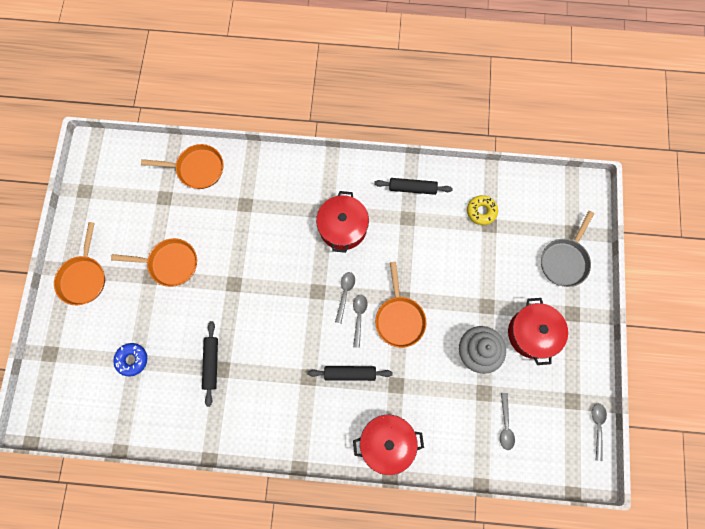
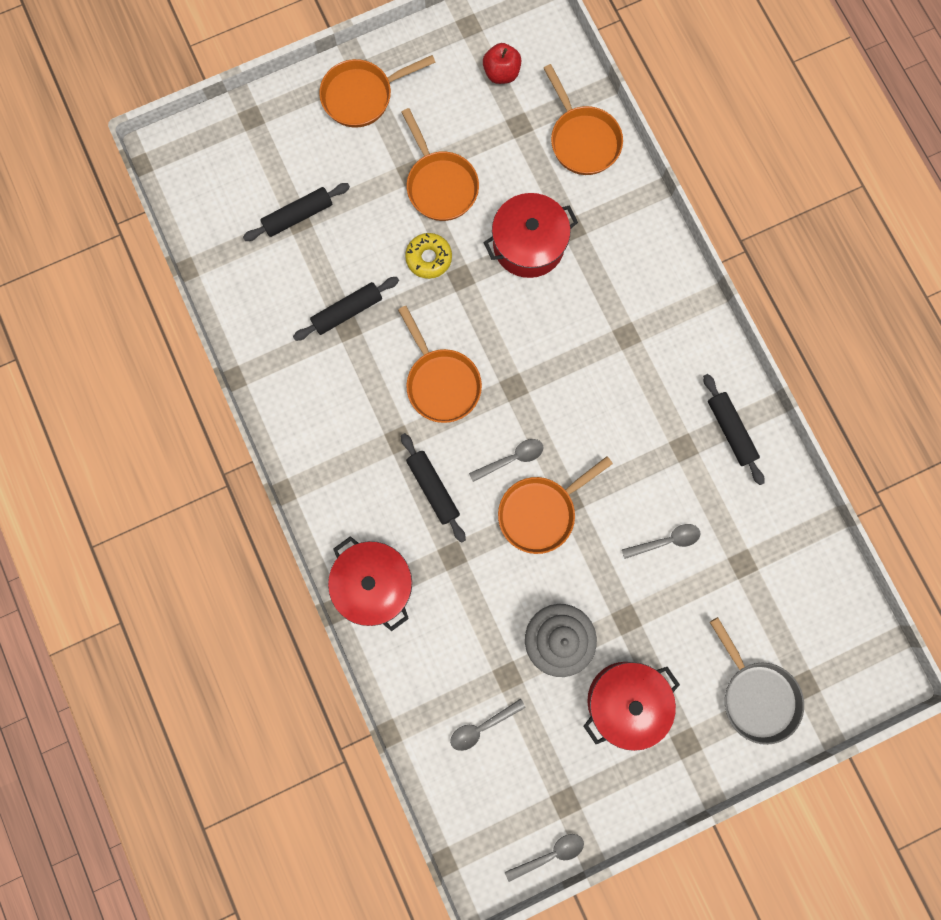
camera: 60 degrees right, 5 degrees up
(126, 190) = (501, 74): none -> red apple
(132, 360) = (298, 216): blue donut -> black rolling pin
(289, 332) = (441, 383): none -> orange pan
(342, 227) = (618, 370): red pot -> red pot (528, 244)
(345, 294) = (531, 423): grey spoon -> grey spoon (666, 541)
(481, 211) = (755, 542): yellow donut -> yellow donut (429, 258)
(564, 260) = (756, 695): grey pan -> grey pan turned 120 degrees counterclockwise

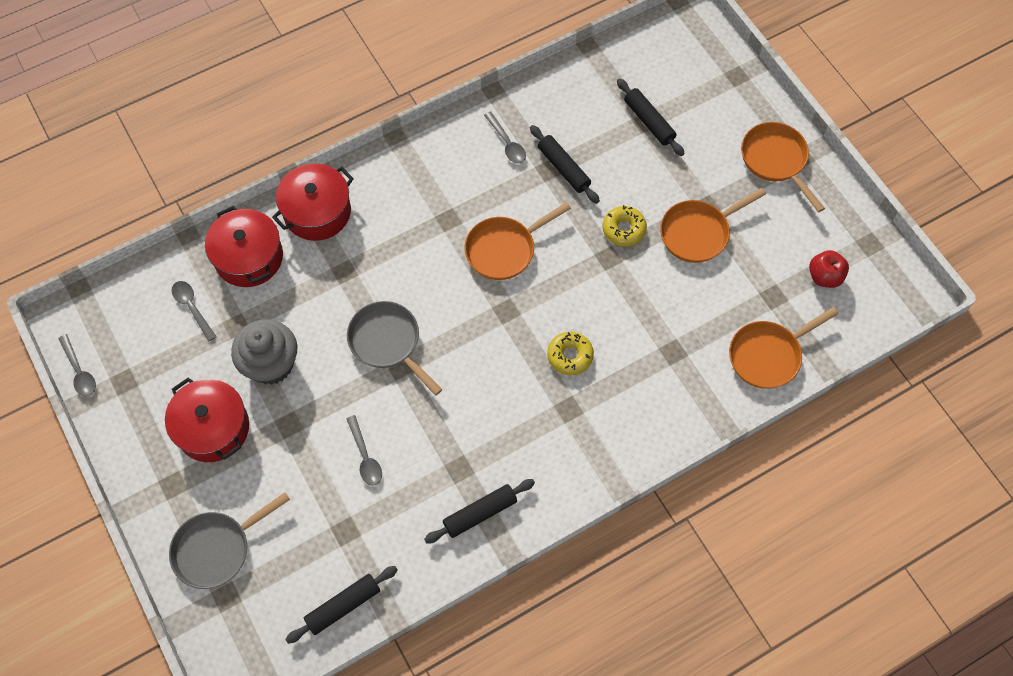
camera: 85 degrees right, 15 degrees down
(433, 488) = (405, 251): black rolling pin -> black rolling pin (343, 606)
(512, 459) = (437, 314): grey spoon -> grey spoon (507, 143)
(528, 244) = (650, 313): red pot -> red pot (249, 257)
(540, 512) = (387, 342): orange pan -> grey pan
(569, 328) = (570, 356): none -> yellow donut

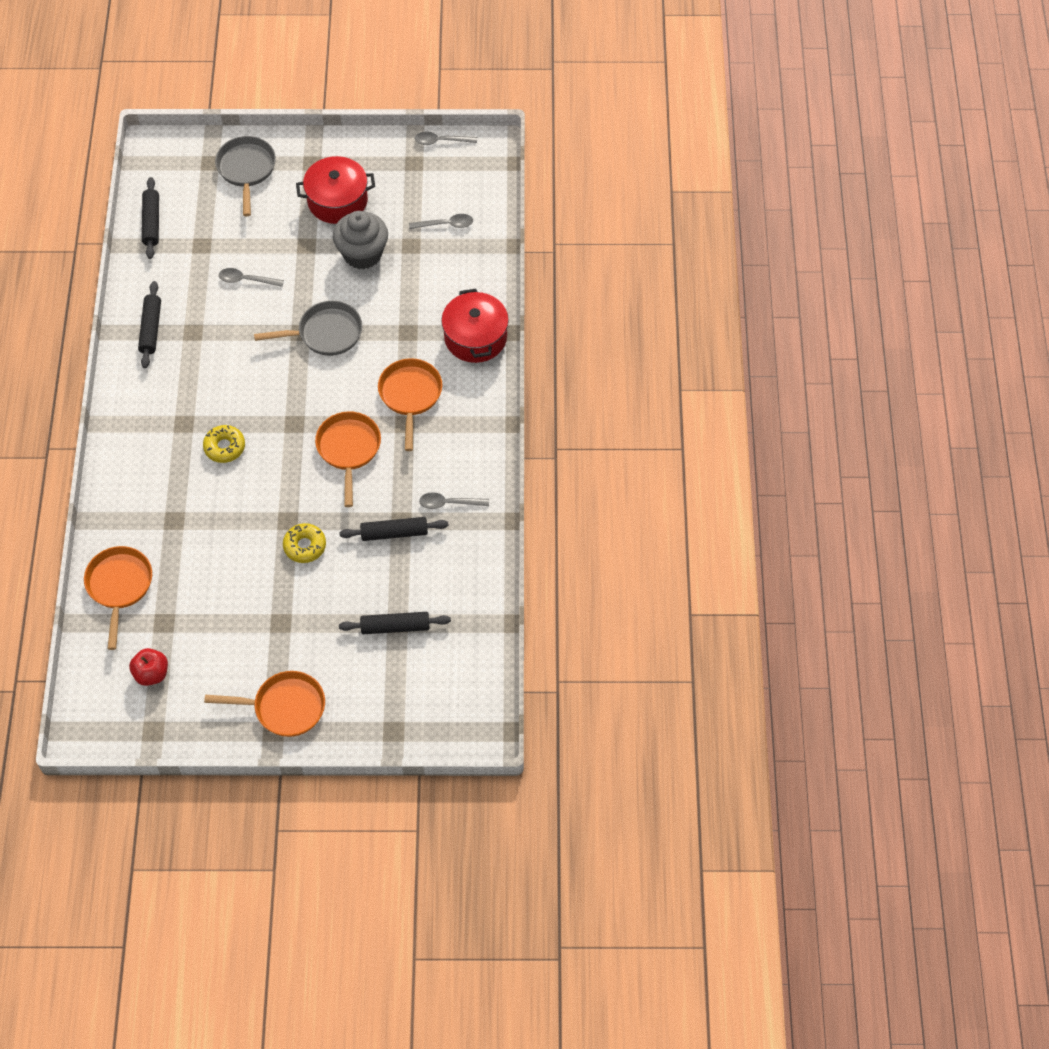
camera: 120 degrees right, 5 degrees down
(249, 257) = (465, 276): red pot -> none
(698, 233) = (261, 601): orange pan -> orange pan (410, 396)

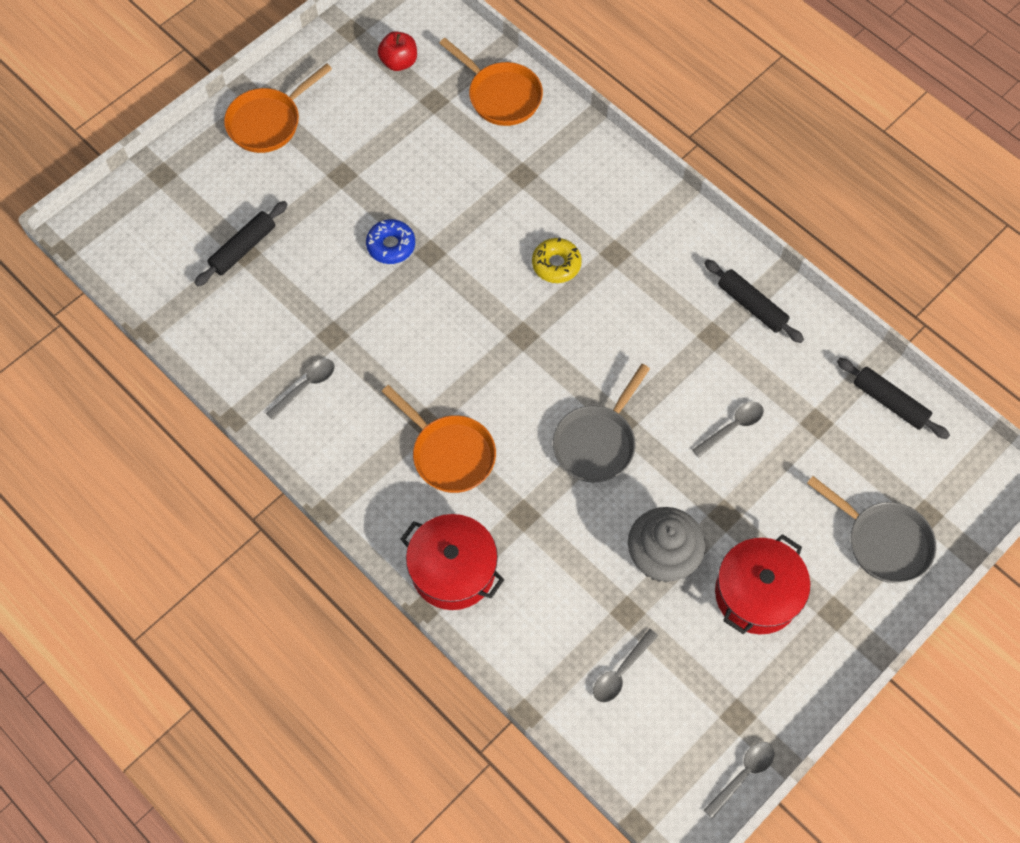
camera: 135 degrees right, 5 degrees up
(305, 546) = (391, 245): yellow donut -> blue donut
(348, 449) = (448, 355): orange pan -> none
(394, 533) = (327, 320): black rolling pin -> none

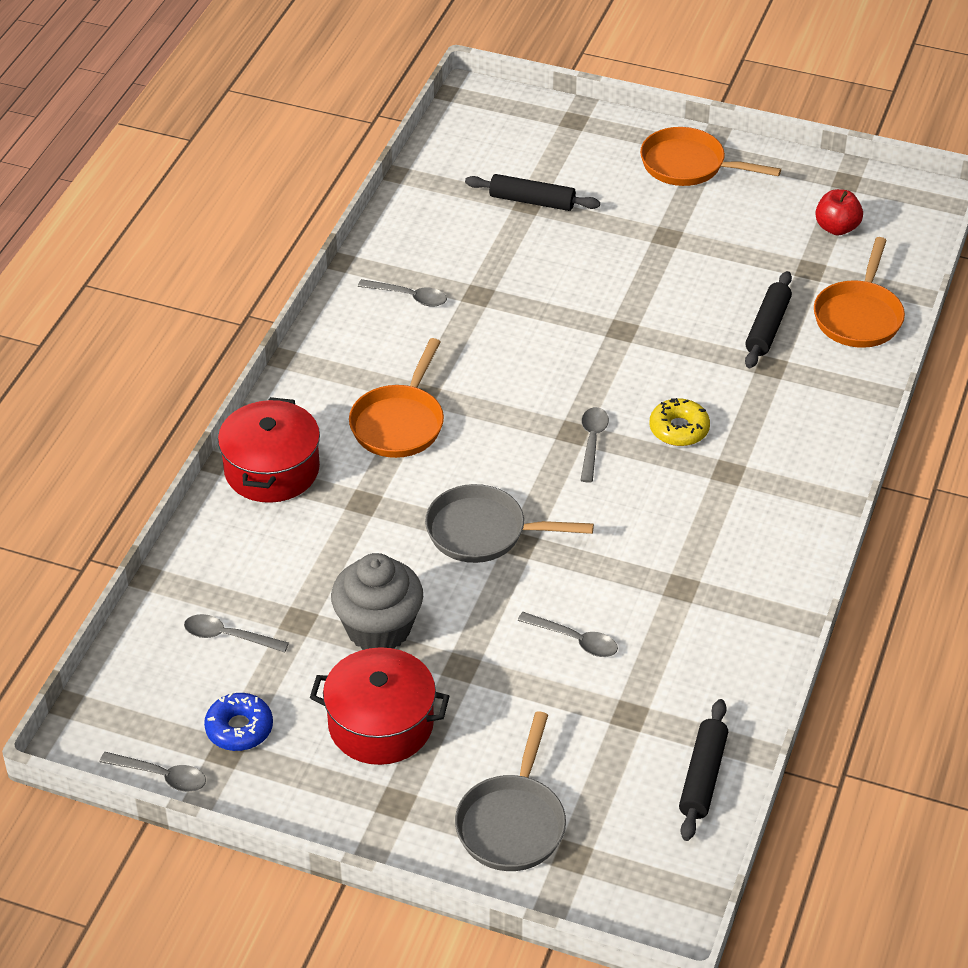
camera: 65 degrees right, 20 degrees down
(391, 245) = (610, 299): blue donut -> blue donut (239, 728)
(540, 327) = (592, 442): none -> grey spoon
(751, 305) = (745, 609): black rolling pin -> black rolling pin (767, 327)

